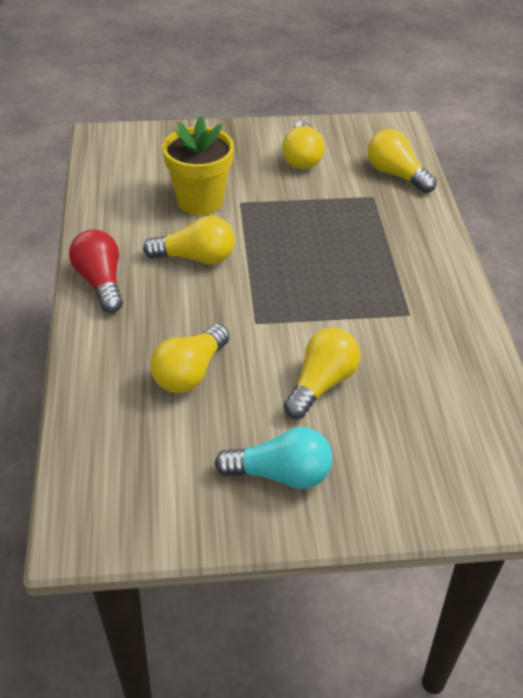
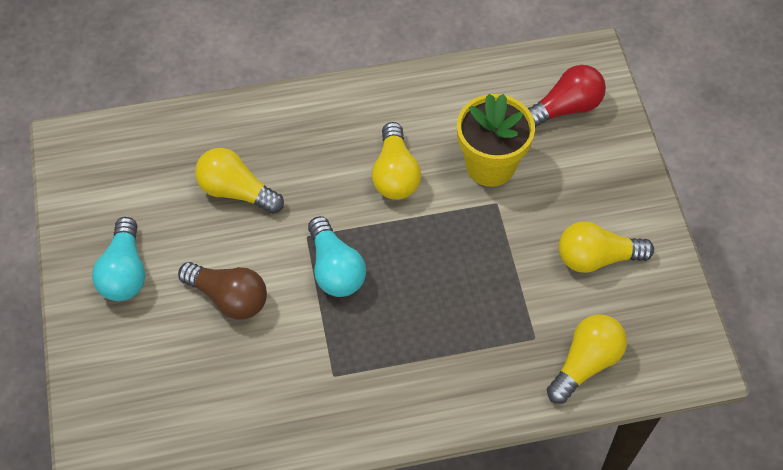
camera: 85 degrees right, 15 degrees up
(101, 282) = (348, 102): red light bulb -> red light bulb (565, 108)
(296, 305) = (335, 269): none -> turquoise light bulb
(321, 384) = (229, 297): yellow light bulb -> brown light bulb

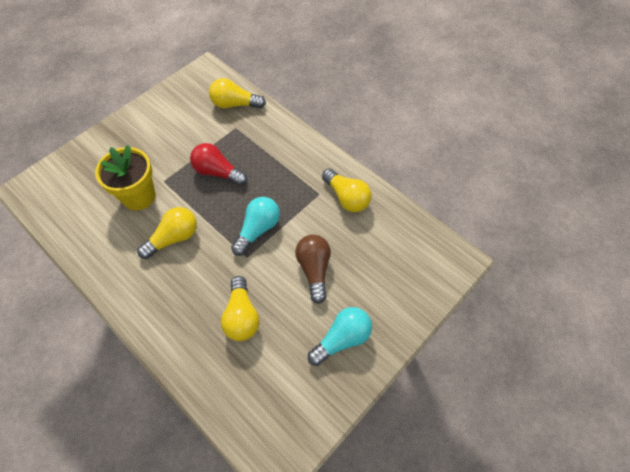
camera: 125 degrees left, 0 degrees up
(565, 108) = (74, 182): red light bulb -> red light bulb (217, 172)
(596, 258) = (172, 125): yellow light bulb -> yellow light bulb (346, 198)

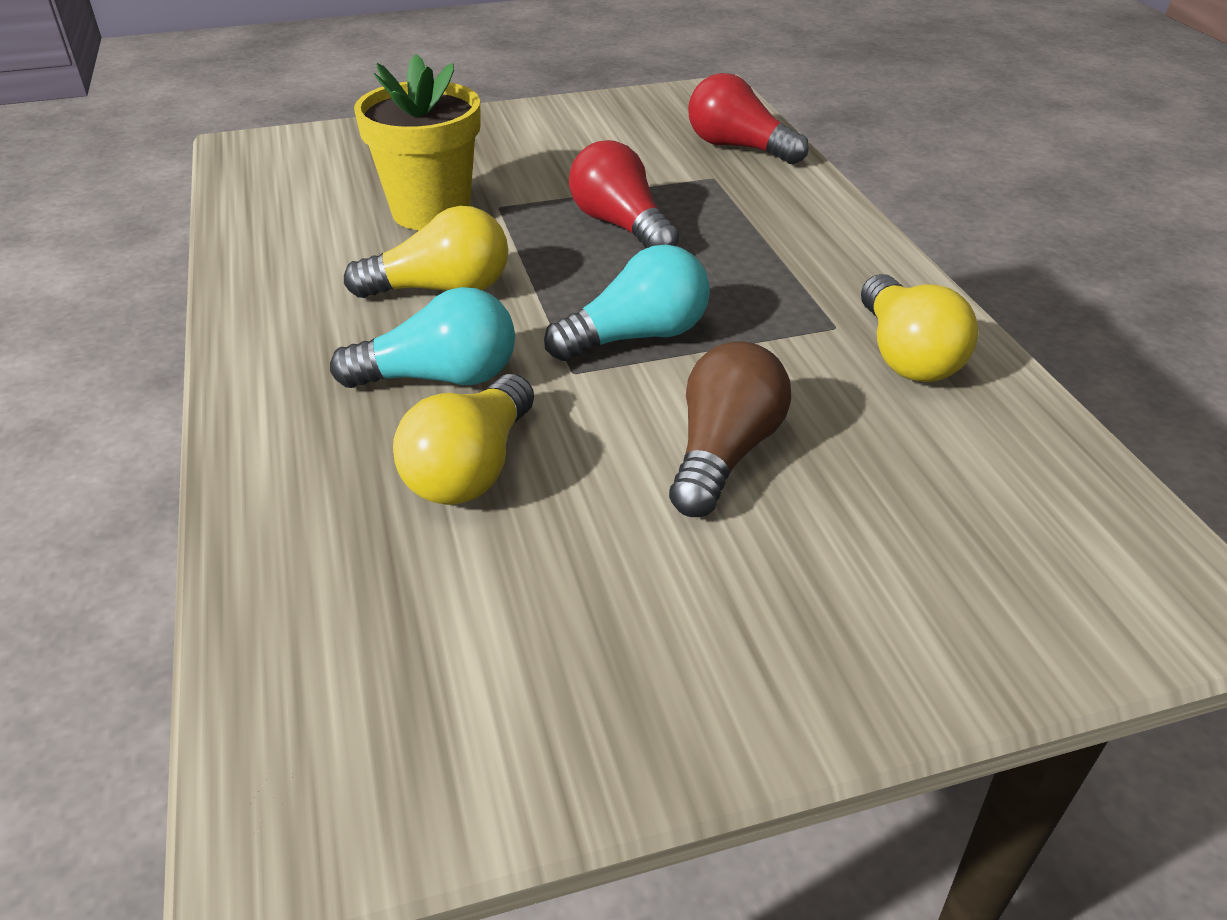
camera: 30 degrees right, 20 degrees down
(235, 104) = (738, 147): yellow light bulb -> red light bulb
(342, 339) = (699, 625): turquoise light bulb -> turquoise light bulb (440, 377)

